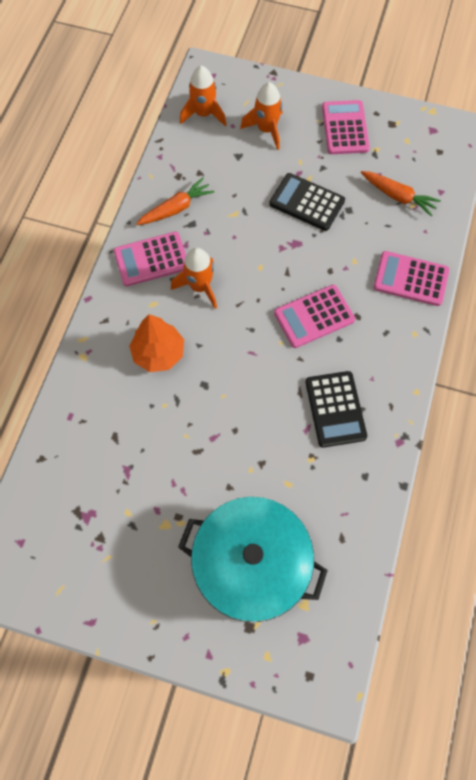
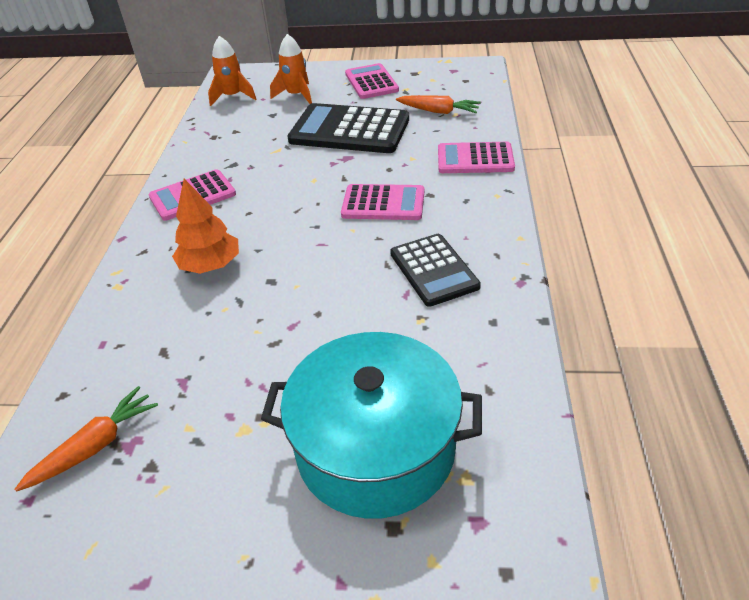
camera: 10 degrees left, 25 degrees down
(176, 208) = (214, 157): orange carrot -> orange carrot (95, 446)
(200, 287) = (250, 205): orange rocket -> none
(307, 202) = (349, 130): black calculator -> black calculator, size x1.60
(314, 316) = (383, 203): pink calculator -> pink calculator turned 135 degrees counterclockwise

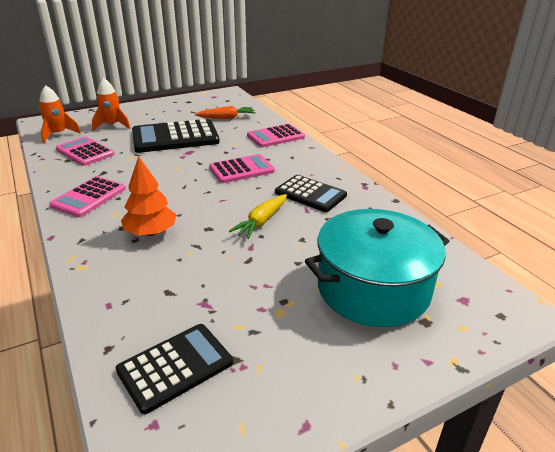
camera: 35 degrees left, 10 degrees down
(95, 446) = (175, 367): orange carrot -> black calculator
(336, 292) = (262, 221): none -> yellow carrot
(371, 82) = (163, 110): pink calculator -> pink calculator (85, 152)

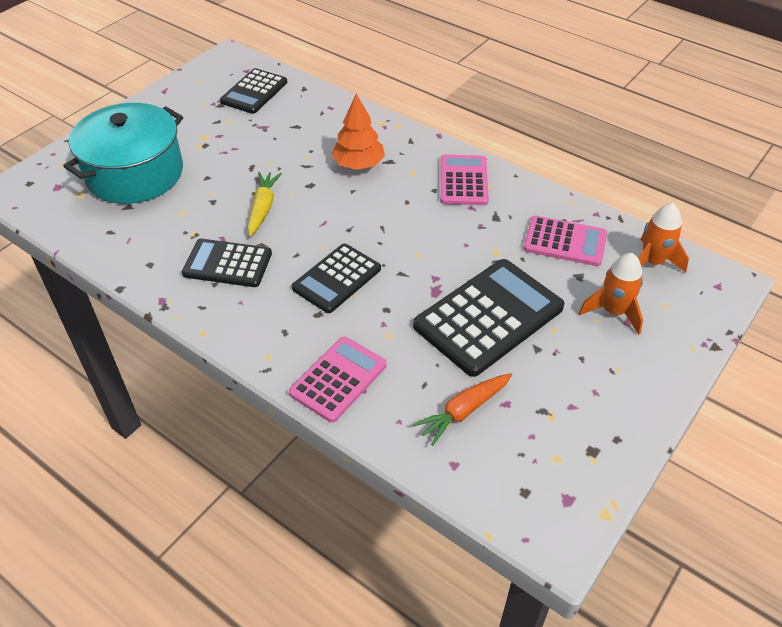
camera: 155 degrees right, 15 degrees up
(241, 169) = (337, 278): pink calculator -> black calculator

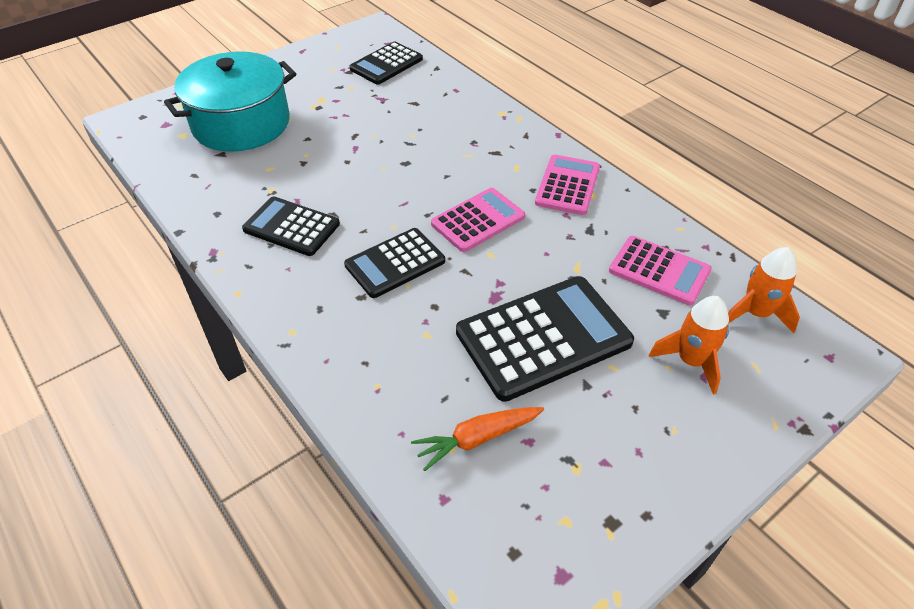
camera: 15 degrees right, 0 degrees up
(263, 208) = (349, 178): yellow carrot -> none
(338, 379) = (354, 371): pink calculator -> pink calculator (478, 220)
(358, 164) = (462, 150): orange tree -> none

